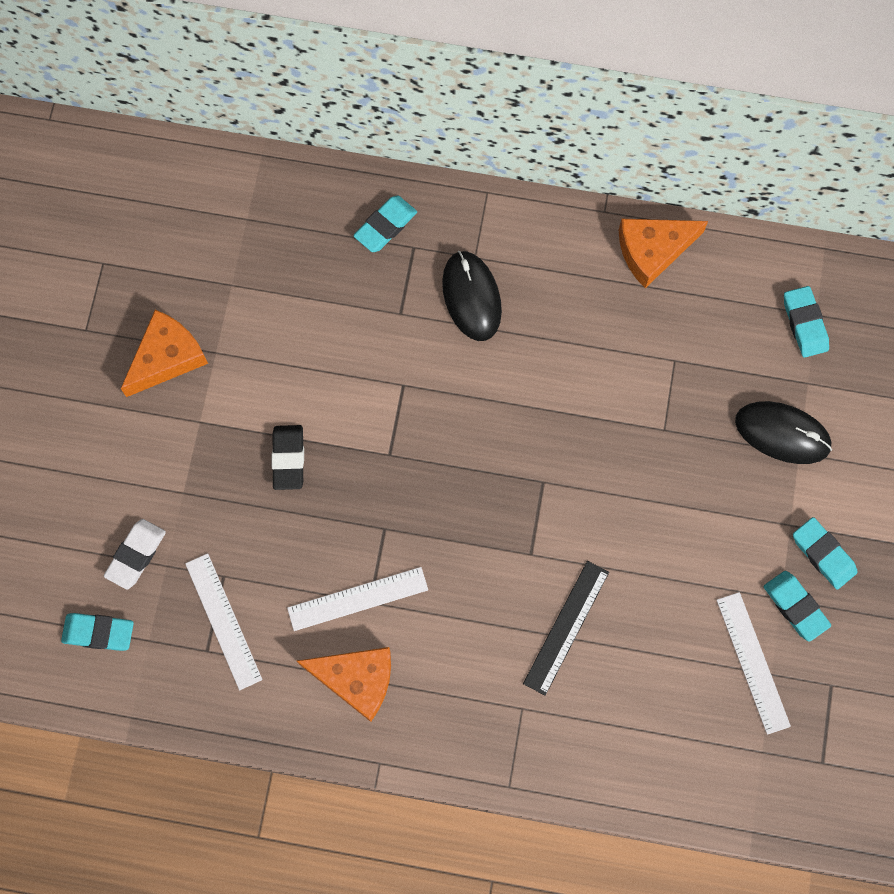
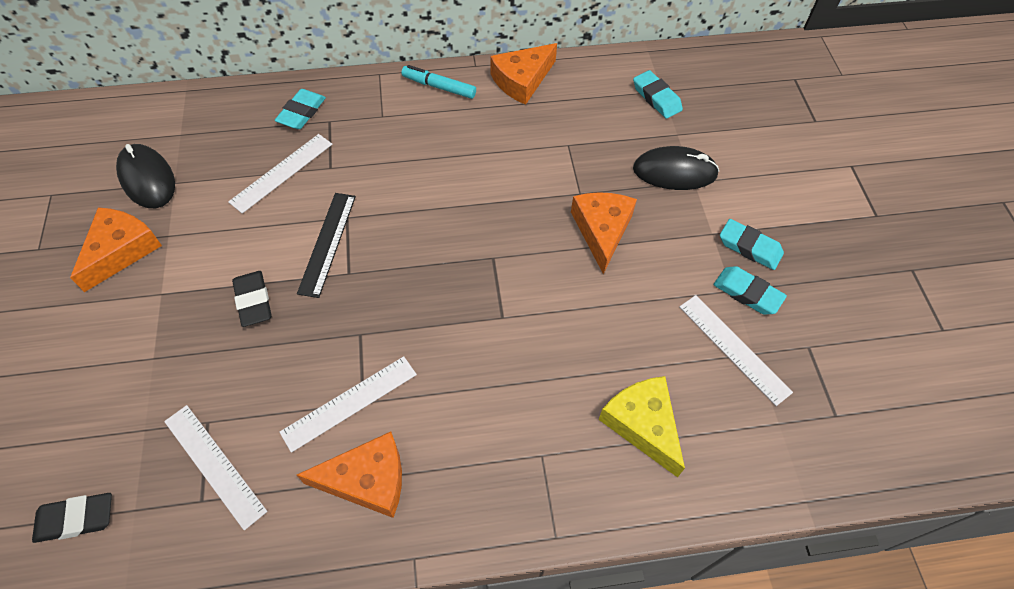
camera: 20 degrees left, 15 degrees down
(98, 632) = (76, 519): turquoise eraser -> black eraser
(136, 555) = (110, 429): white eraser -> none
(347, 305) = (282, 172): none -> white ruler
(471, 297) = (387, 142): black mouse -> black mouse (147, 179)
(552, 232) = (439, 87): none -> turquoise marker
(566, 627) = (557, 369): black ruler -> black ruler (327, 243)
(628, 710) = (642, 424): none -> yellow cheese
(670, 484) = (602, 230): none -> orange cheese

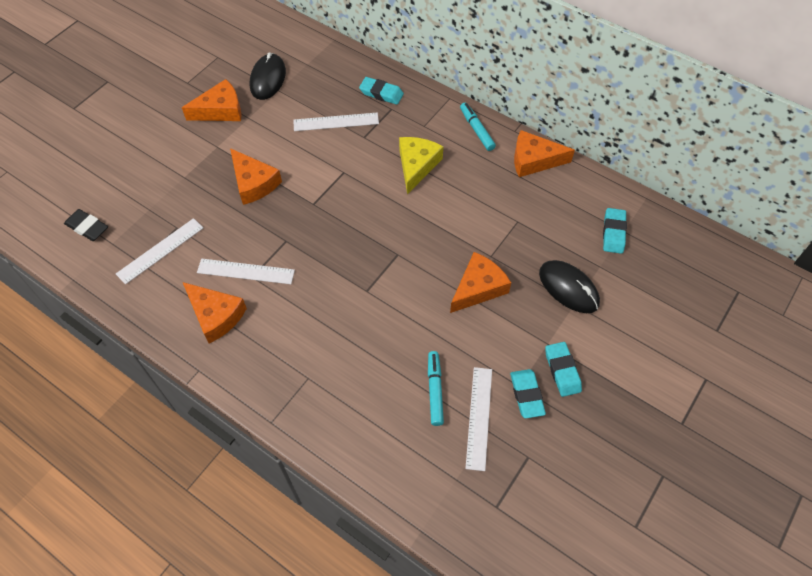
camera: 45 degrees right, 0 degrees up
(214, 465) = (160, 250): white ruler -> white ruler turned 45 degrees clockwise
(253, 301) = (254, 183): black eraser -> orange cheese
(302, 112) = (381, 93): turquoise eraser -> turquoise eraser turned 45 degrees clockwise
(327, 243) = (319, 179): black ruler -> none
(642, 424) = (377, 410): yellow cheese -> yellow cheese (417, 165)
(671, 358) = (435, 390): none -> turquoise marker

